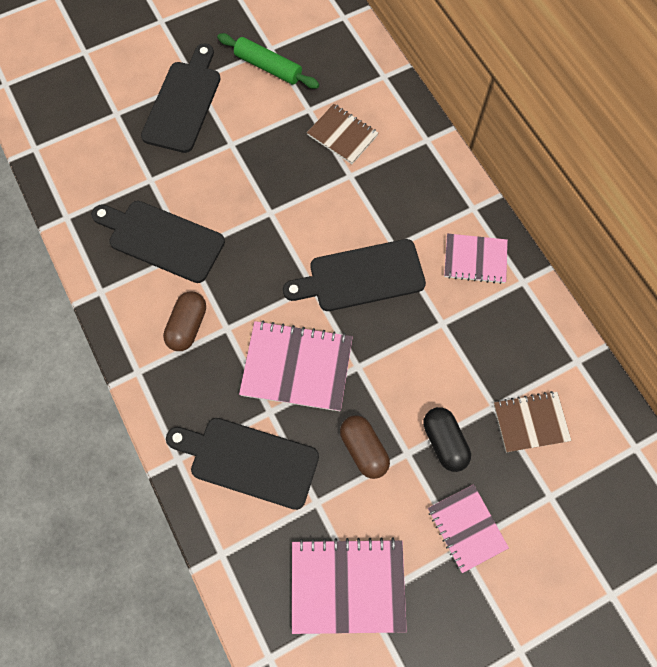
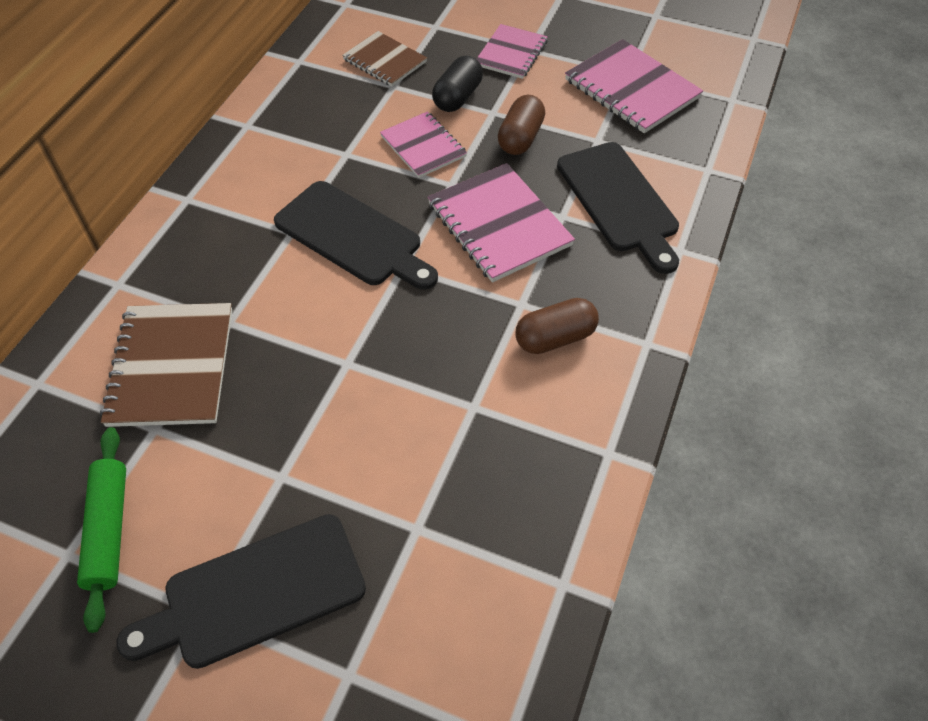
camera: 130 degrees left, 15 degrees down
(162, 239) = (484, 444): black cutting board -> none
(342, 135) = (172, 366): brown notebook -> brown notebook, size x1.57
(475, 259) = (251, 167): pink notebook -> pink notebook (423, 146)

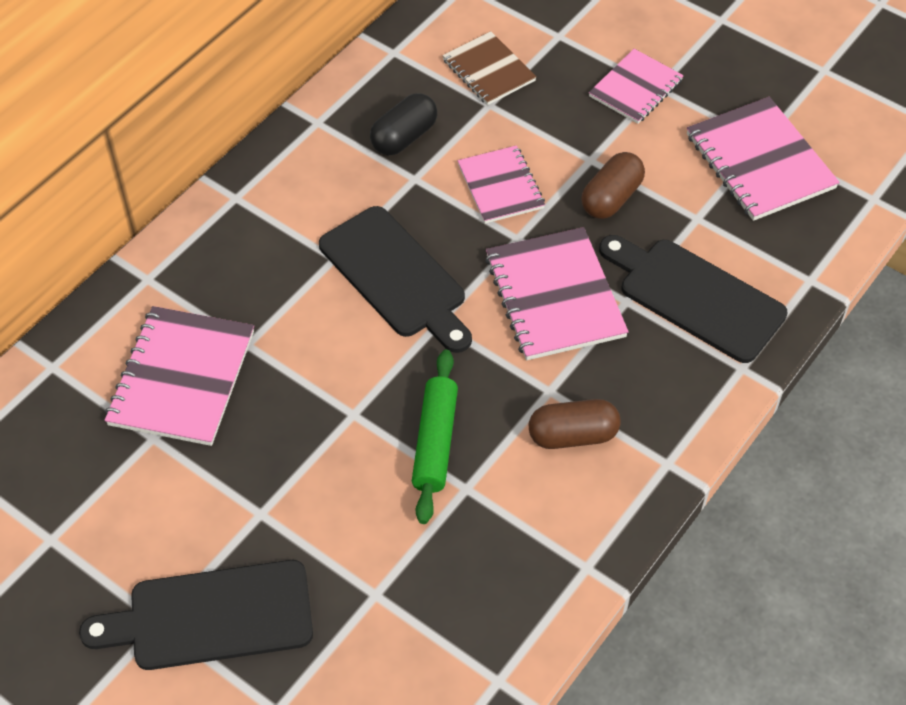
camera: 15 degrees right, 0 degrees up
(109, 530) = (92, 525): green rolling pin -> green rolling pin (435, 442)
(172, 366) = (182, 378): brown notebook -> pink notebook
(457, 97) = (557, 133): black capsule -> black capsule (404, 137)
(619, 201) = (695, 297): black cutting board -> black cutting board turned 135 degrees clockwise

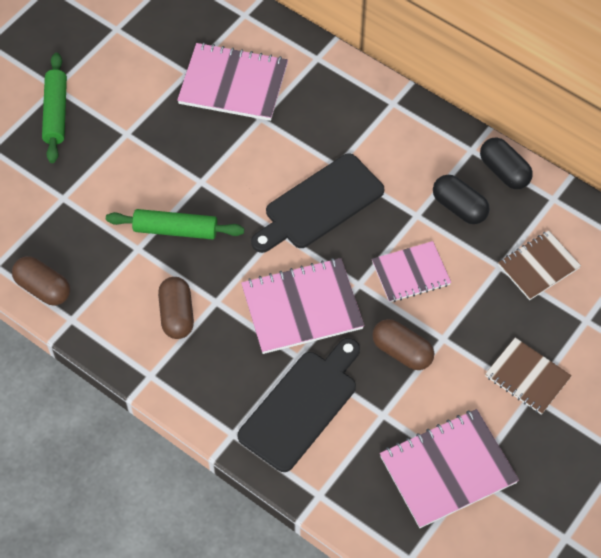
camera: 90 degrees right, 5 degrees up
(211, 616) = (56, 113): black cutting board -> green rolling pin
(352, 93) = (504, 171): none -> black capsule
(536, 609) = (43, 288): none -> brown capsule
(635, 88) = (527, 377): pink notebook -> brown notebook

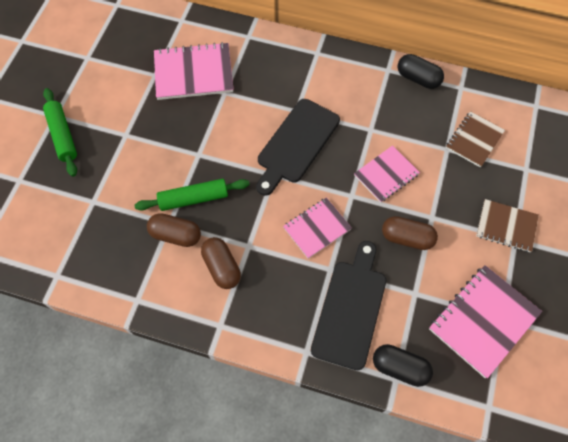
camera: 20 degrees left, 5 degrees up
(43, 288) = (104, 282): brown capsule -> brown capsule (176, 235)
(302, 307) = (317, 228): pink notebook -> pink notebook, size x0.64
(459, 207) = (398, 114): black capsule -> black capsule (400, 368)

